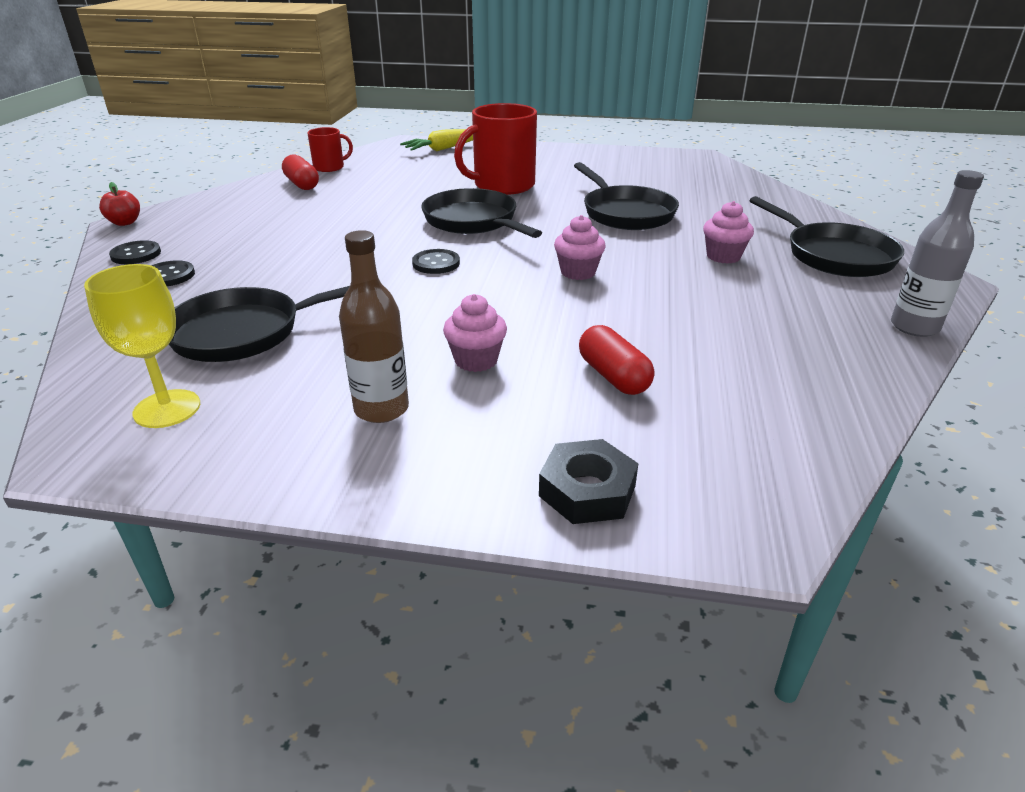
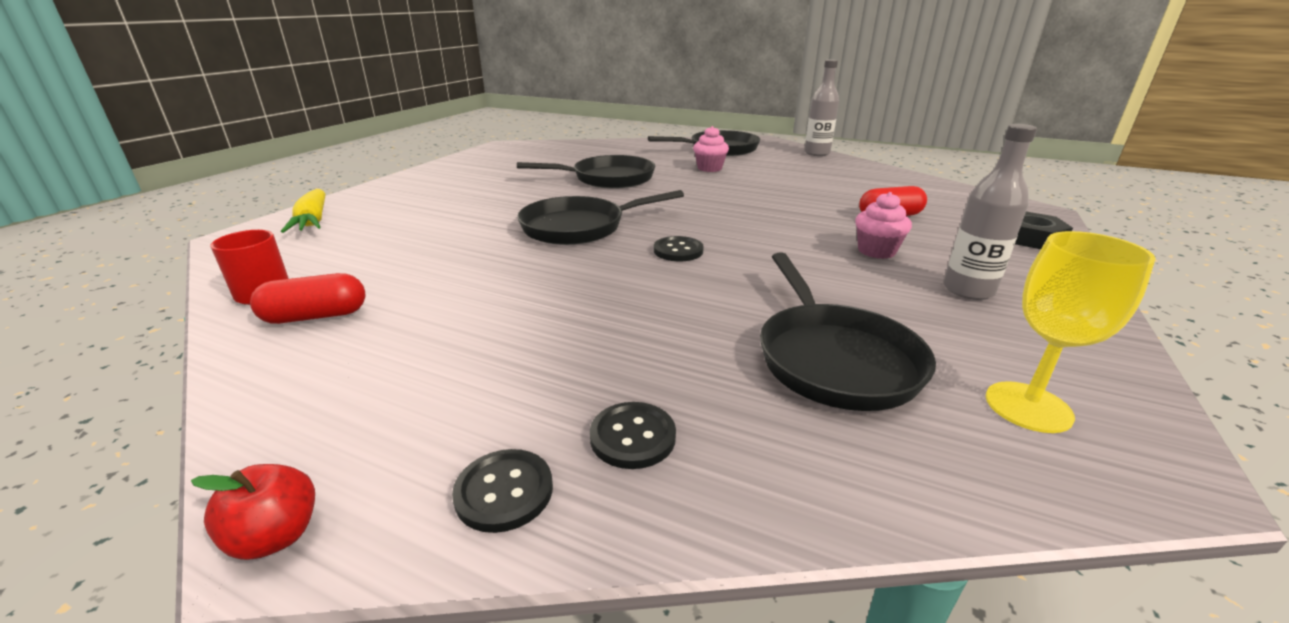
camera: 75 degrees left, 5 degrees down
(381, 409) = (968, 290): brown bottle -> grey bottle
(502, 185) = (489, 207): red mug -> none
(578, 272) = (721, 205): pink cupcake -> none

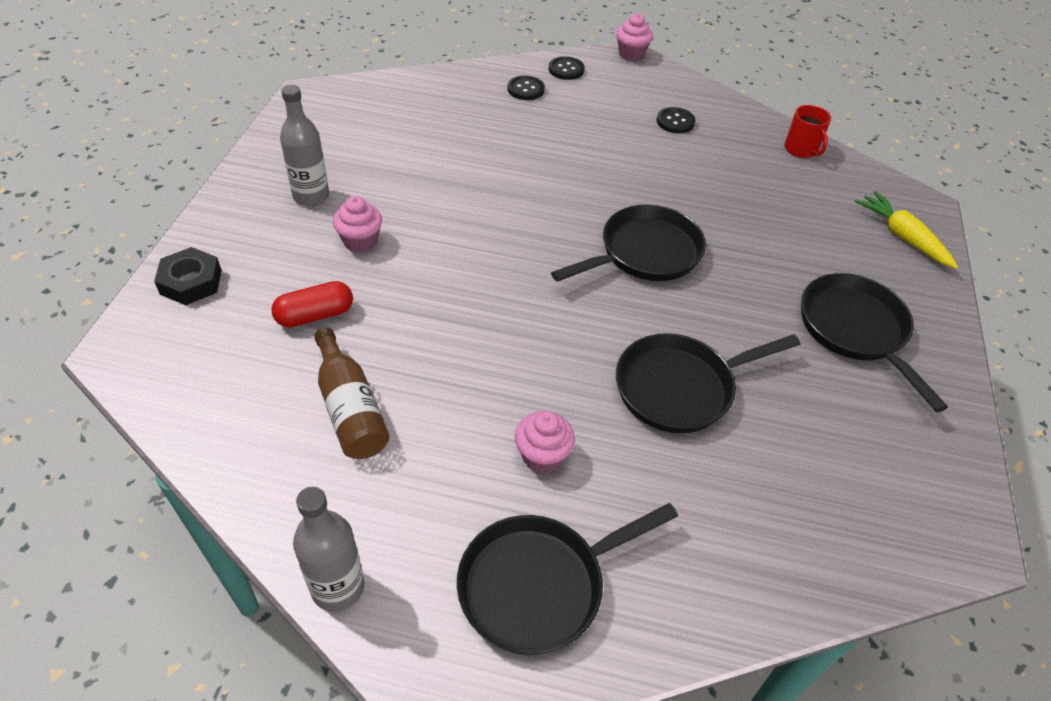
camera: 165 degrees right, 20 degrees up
(276, 536) = (631, 54): red apple -> pink cupcake
(316, 316) = (741, 135): red capsule -> none
(678, 251) = (538, 224): black button -> black button (675, 122)
(834, 359) = (428, 132): black pan -> black pan (855, 330)
(835, 185) = (350, 408): none -> brown bottle
(1028, 407) = (340, 115): yellow goblet -> none

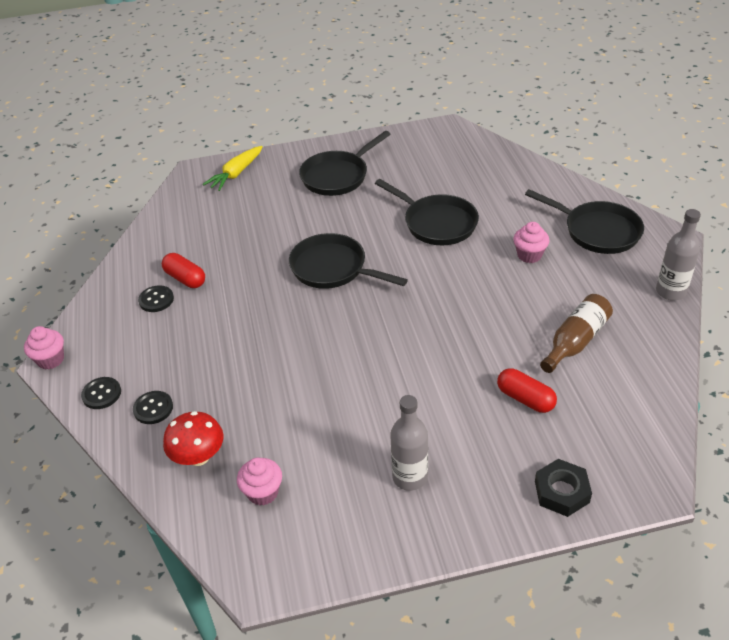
camera: 110 degrees left, 5 degrees down
(360, 241) = (436, 415): pink cupcake -> pink cupcake (263, 492)
(450, 98) = (198, 457): none -> red mushroom
(698, 146) = (185, 278): none -> red capsule
(801, 149) = (159, 230): red mug -> none

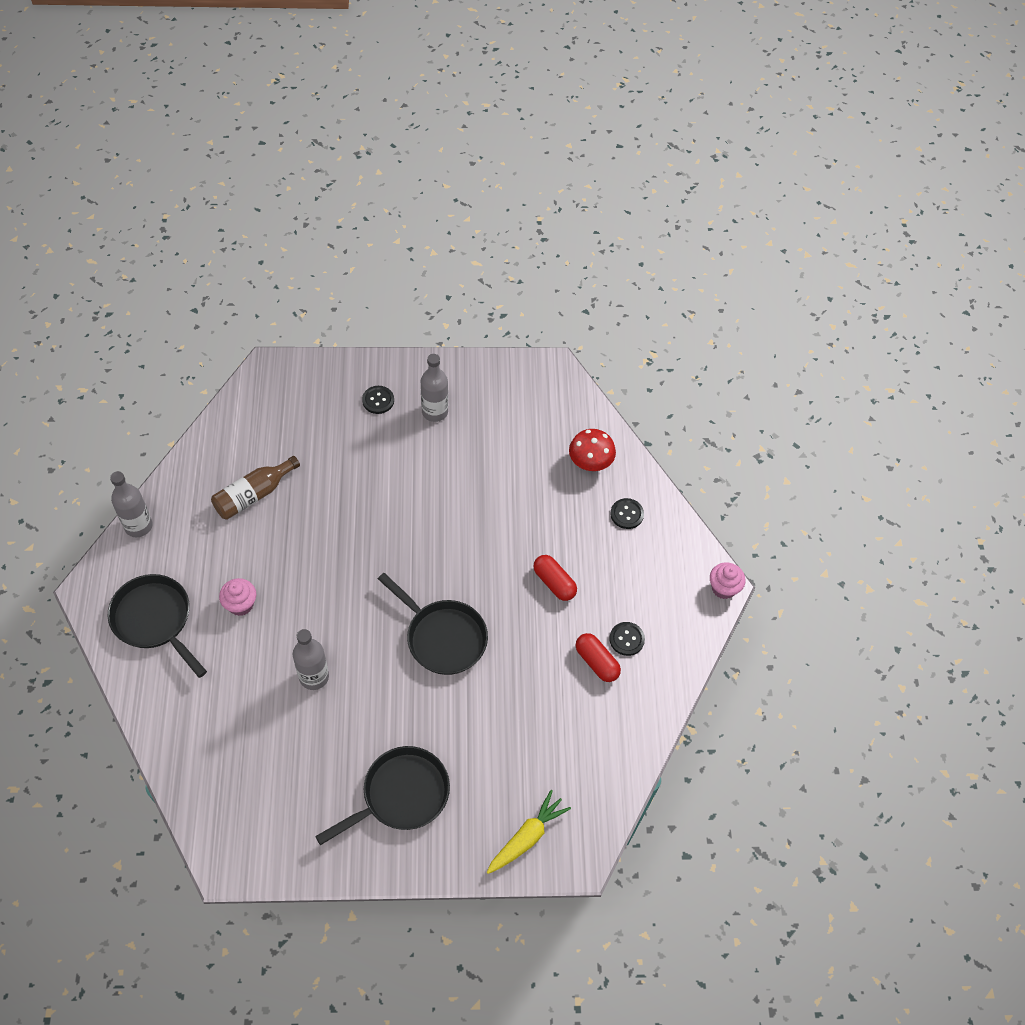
camera: 175 degrees left, 15 degrees up
(101, 394) = (672, 539): black button -> black button (378, 400)
(263, 492) = (544, 424): pink cupcake -> none
(436, 223) = (314, 677): black pan -> grey bottle
(525, 399) = (323, 452): red capsule -> red capsule (554, 582)
(561, 492) = (333, 378): black nut -> none

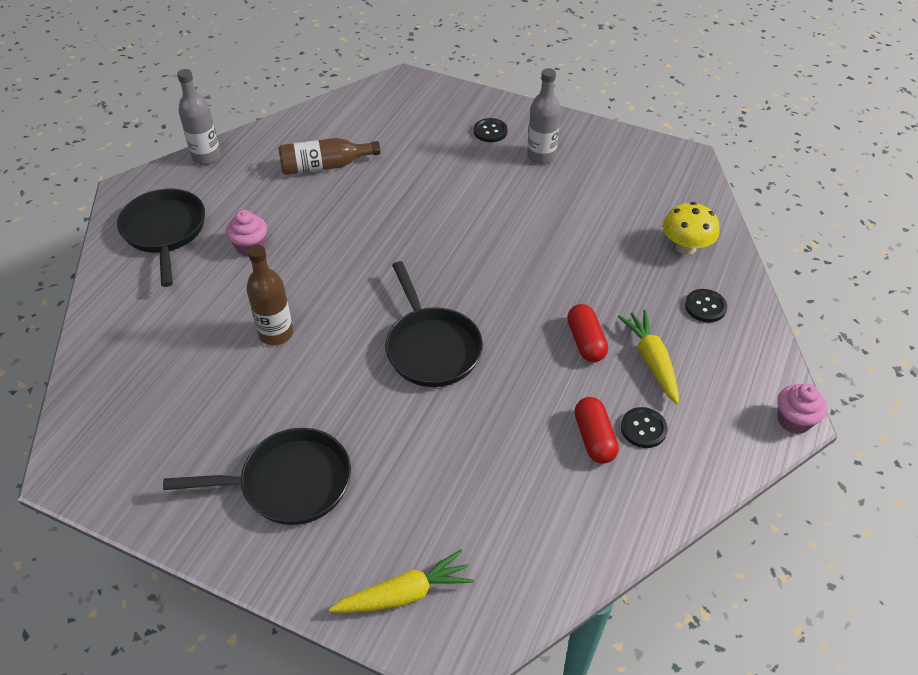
camera: 30 degrees right, 10 degrees down
(314, 677) = (276, 333): grey bottle -> brown bottle
(590, 463) = (685, 247): red mushroom -> yellow mushroom
(608, 579) = (651, 360): none -> yellow carrot

